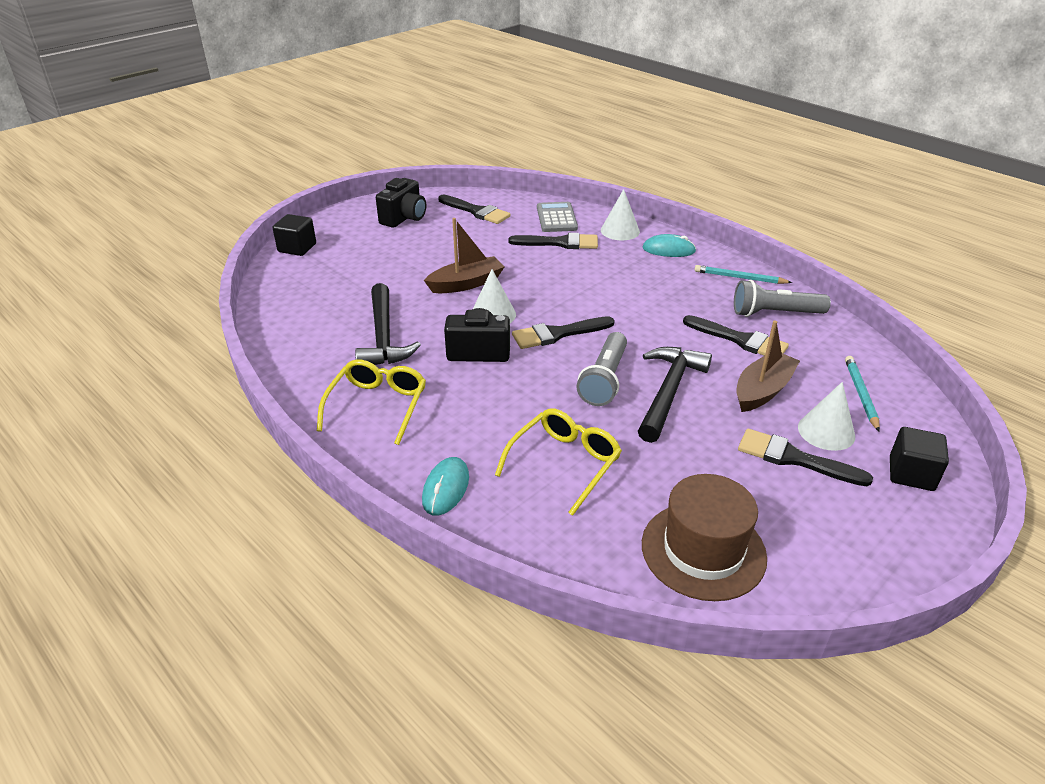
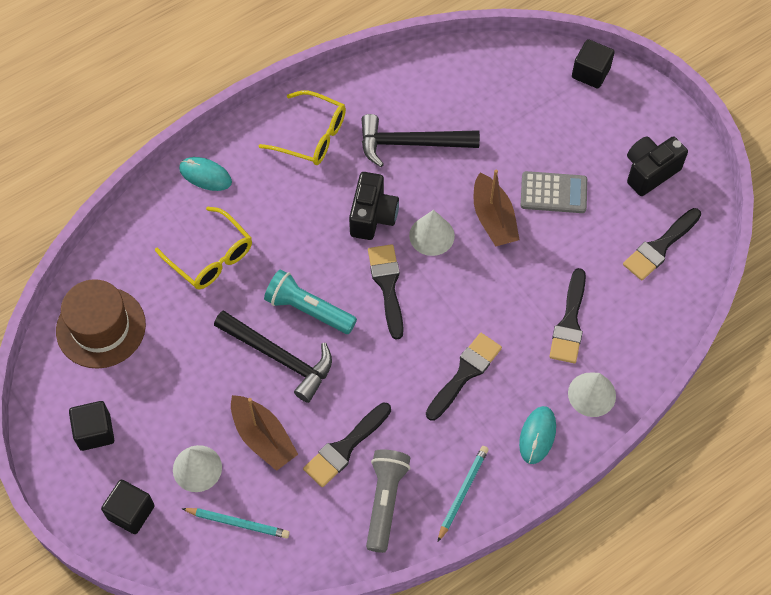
camera: 100 degrees right, 25 degrees up
(404, 218) = (650, 172): black camera -> black camera turned 105 degrees clockwise
(556, 218) = (633, 331): grey calculator -> grey calculator (553, 193)
(604, 380) = (308, 309): grey flashlight -> turquoise flashlight
(794, 458) = (172, 427): black brush -> black brush (465, 373)
(843, 525) = (95, 432): none -> black cube

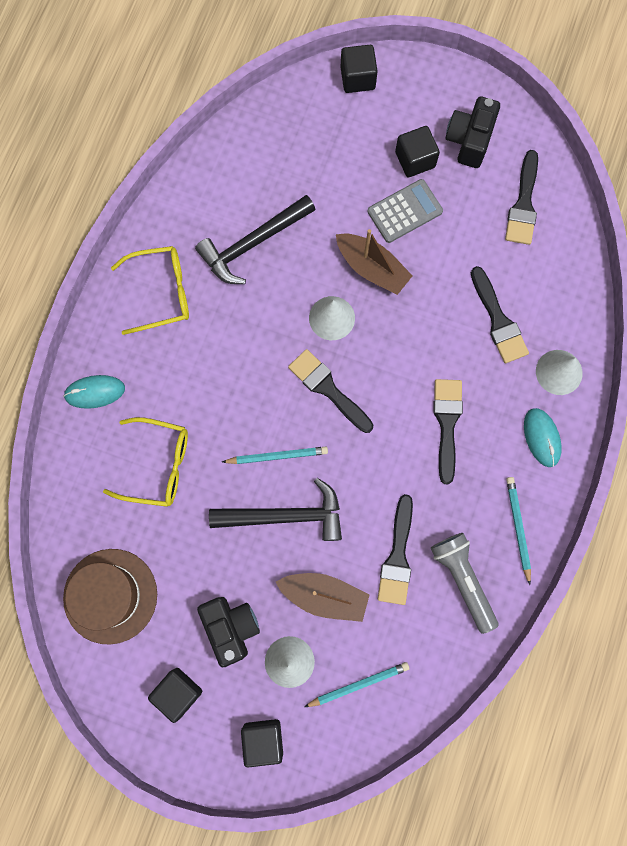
camera: 35 degrees left, 15 degrees up
(308, 309) = (277, 456): turquoise flashlight -> turquoise pencil
(373, 216) = (269, 333): black camera -> black camera (231, 627)
(592, 160) = (415, 160): none -> black cube

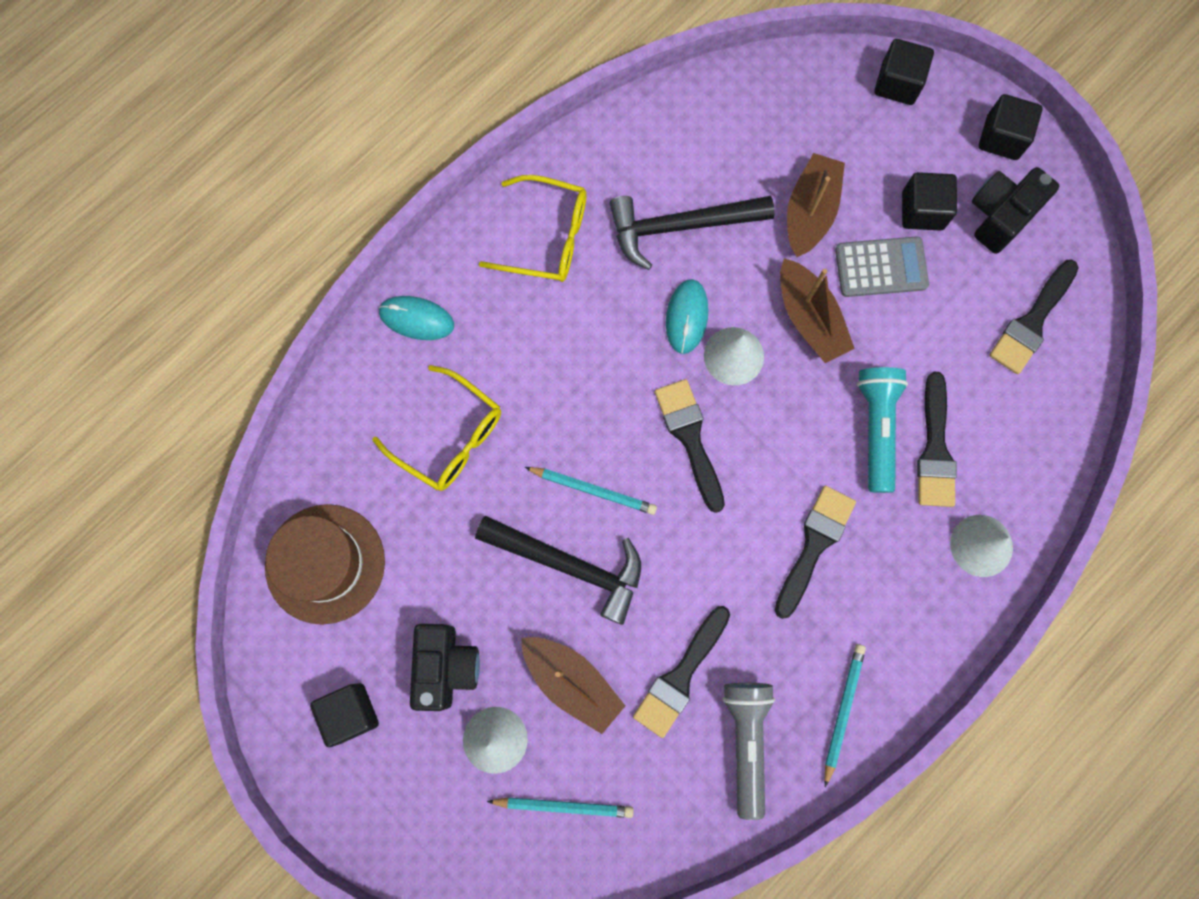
camera: 25 degrees right, 0 degrees up
(263, 739) = (422, 816): black cube -> black cube (1002, 137)
(338, 194) = (810, 211): none -> brown boat
(452, 324) = (876, 428): none -> turquoise flashlight
(541, 437) = (923, 615): turquoise mouse -> turquoise mouse (686, 317)

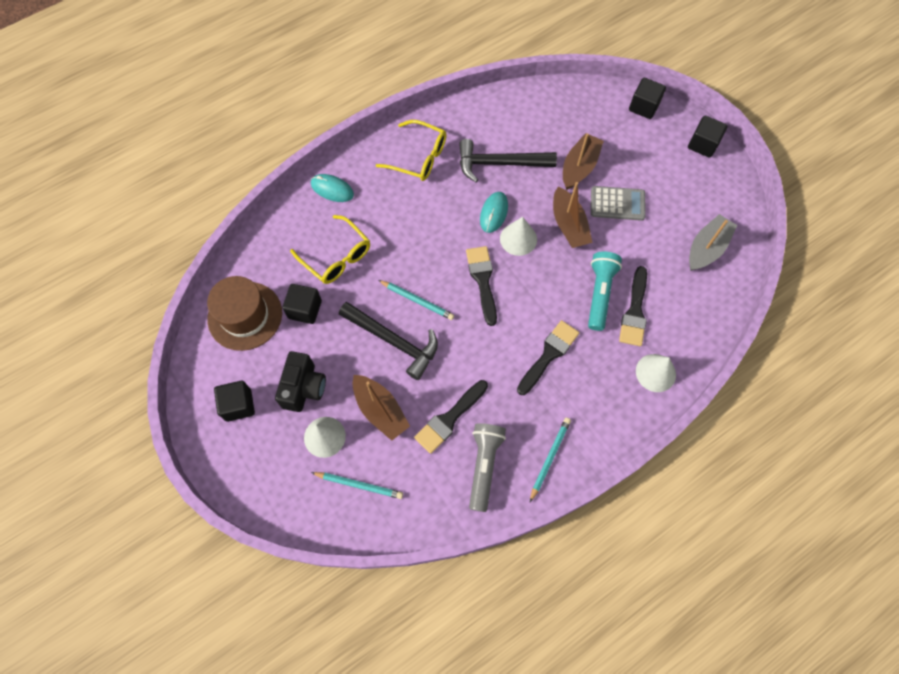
camera: 10 degrees right, 10 degrees down
(922, 210) = (648, 176): black cube -> black cube (305, 309)
(1000, 216) = (695, 186): black camera -> none
(1031, 322) = (706, 248): black brush -> grey boat

